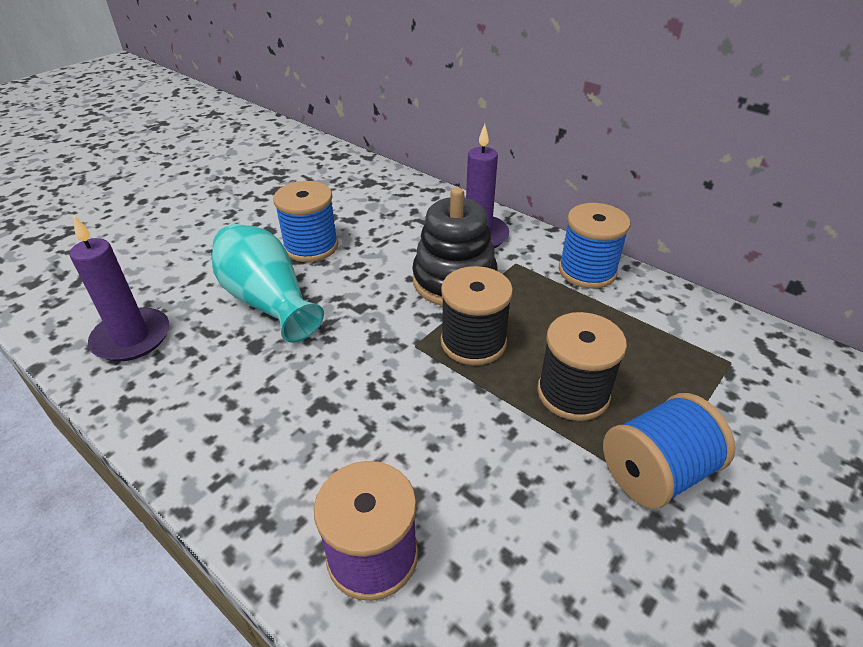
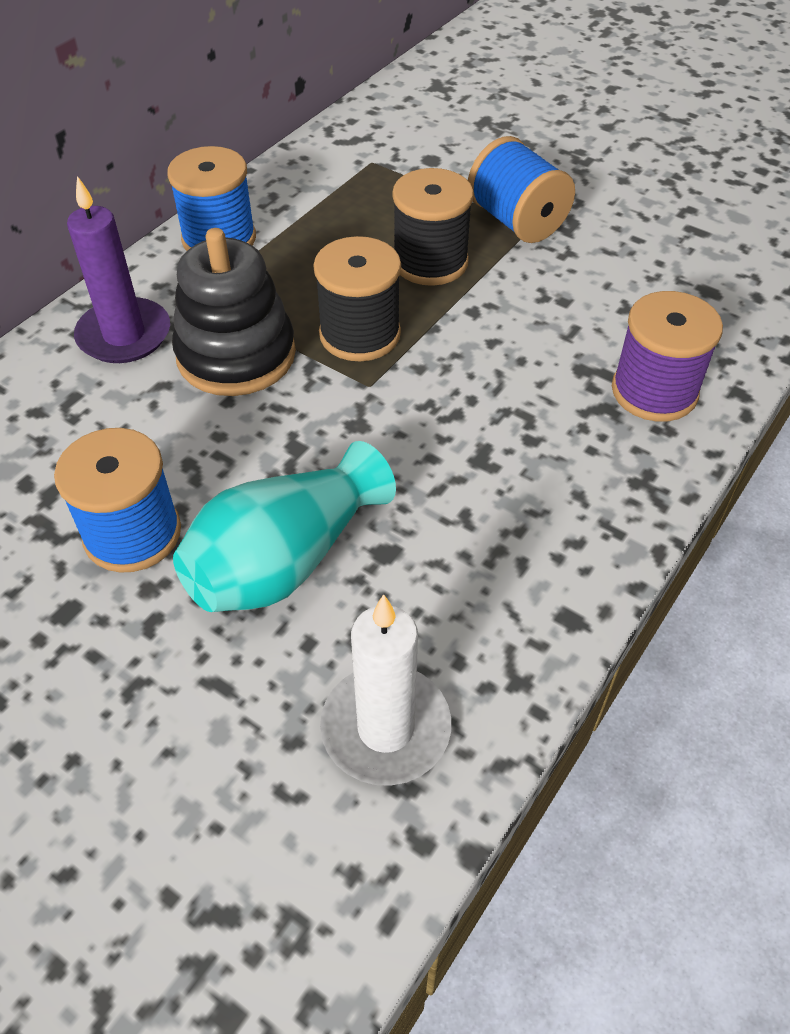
camera: 95 degrees left, 10 degrees up
(132, 338) = (386, 728): purple candle -> white candle

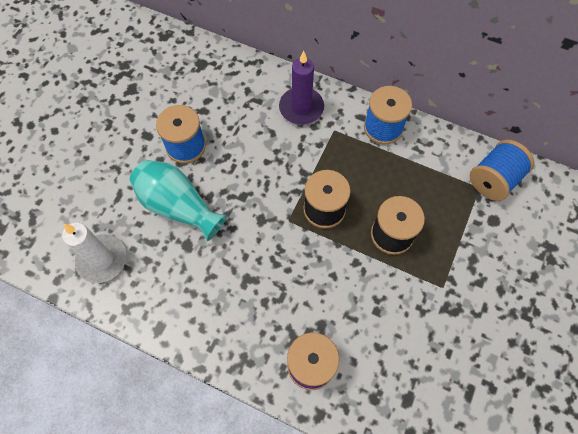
camera: 80 degrees right, 15 degrees up
(236, 355) = (297, 157): black stacking toy -> none
(516, 221) = (444, 278): blue spool -> blue spool (493, 179)

